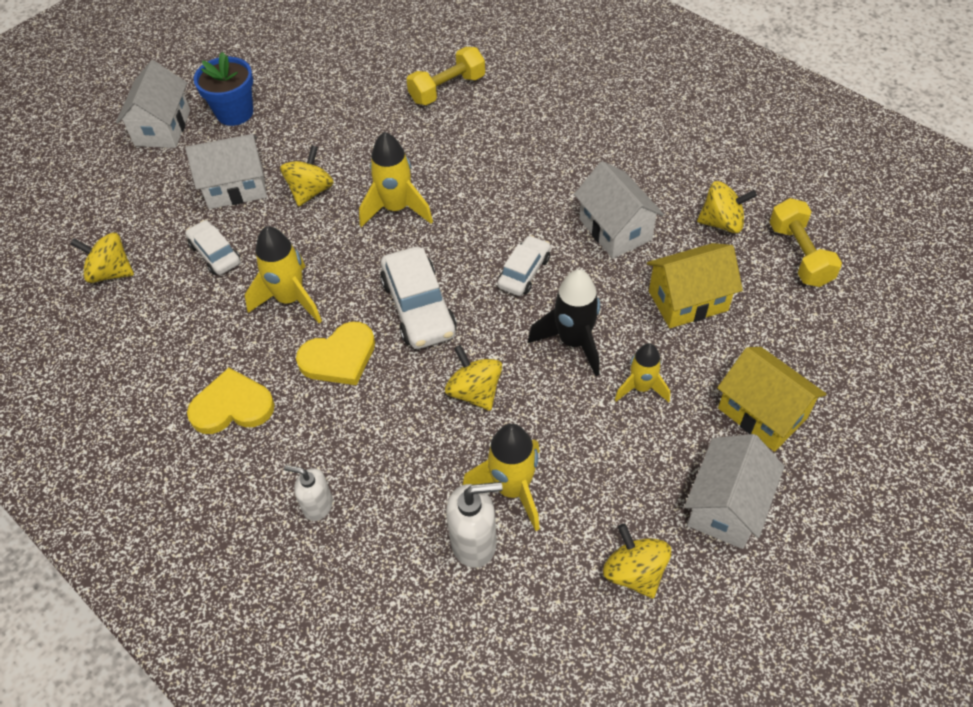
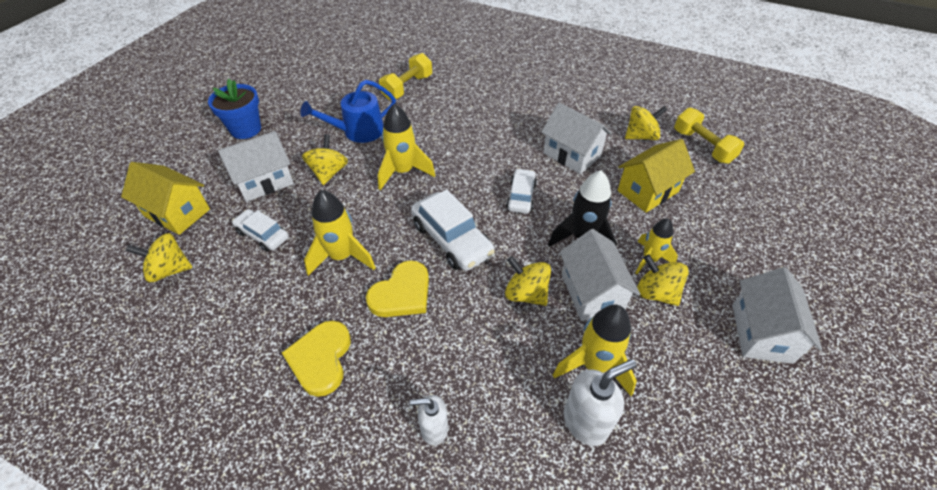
camera: 20 degrees left, 5 degrees down
(163, 128) = (187, 150): white house -> white house (591, 293)
(232, 406) = (321, 359): yellow heart -> yellow heart turned 60 degrees counterclockwise
(364, 142) = (358, 131): none -> blue watering can
(634, 572) = (726, 408): yellow spinning top -> yellow spinning top (656, 293)
(762, 413) = (743, 257): yellow house -> yellow house (177, 213)

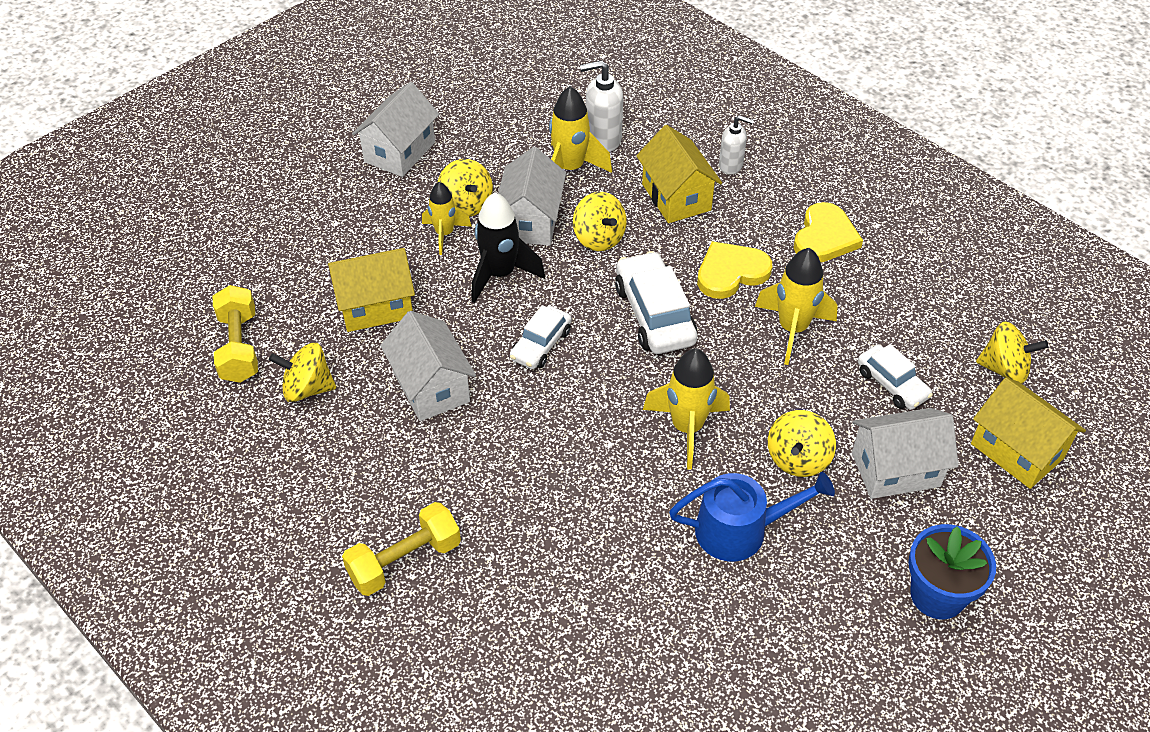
camera: 160 degrees left, 0 degrees up
(407, 87) = (626, 619): yellow dumbbell -> yellow dumbbell (404, 561)
(476, 363) = (676, 197): none -> yellow house

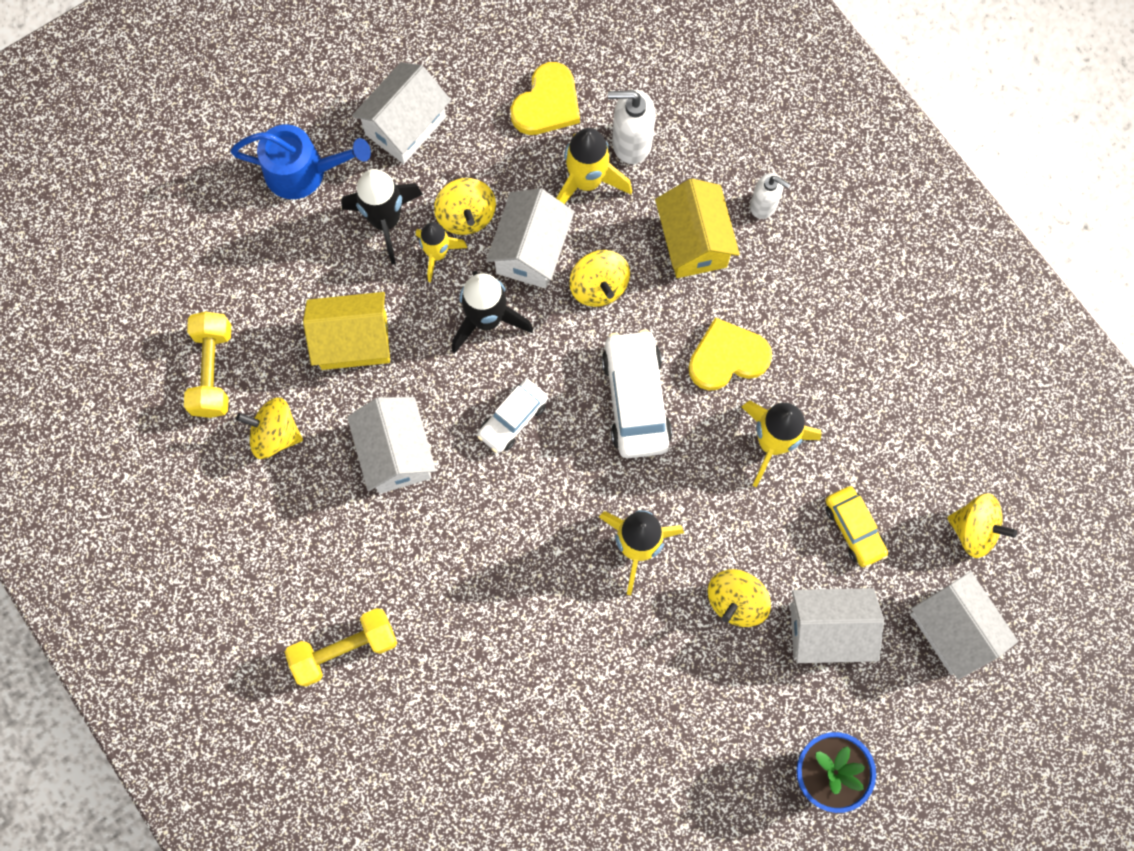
camera: 10 degrees right, 25 degrees up
(392, 217) = (386, 221): none -> black rocket
(740, 530) = (660, 671): blue watering can -> blue watering can (303, 171)
(824, 237) = (839, 325): yellow heart -> yellow heart (547, 103)
(892, 384) = (854, 529): white car -> yellow car
(1017, 451) = (953, 629): yellow house -> white house

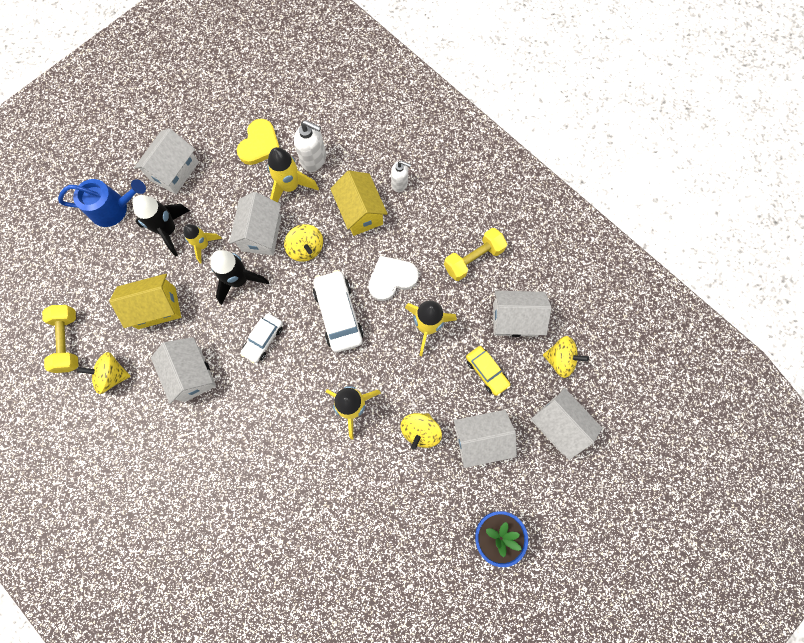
camera: 10 degrees left, 0 degrees up
(344, 649) = (172, 508): yellow dumbbell -> yellow dumbbell (473, 259)
(466, 215) = (218, 219): yellow spinning top -> none
(631, 142) = (314, 159): white soap dispenser -> white soap dispenser turned 150 degrees counterclockwise
(727, 357) = (391, 278): yellow heart -> white heart
(913, 455) = (515, 319): none -> white house

